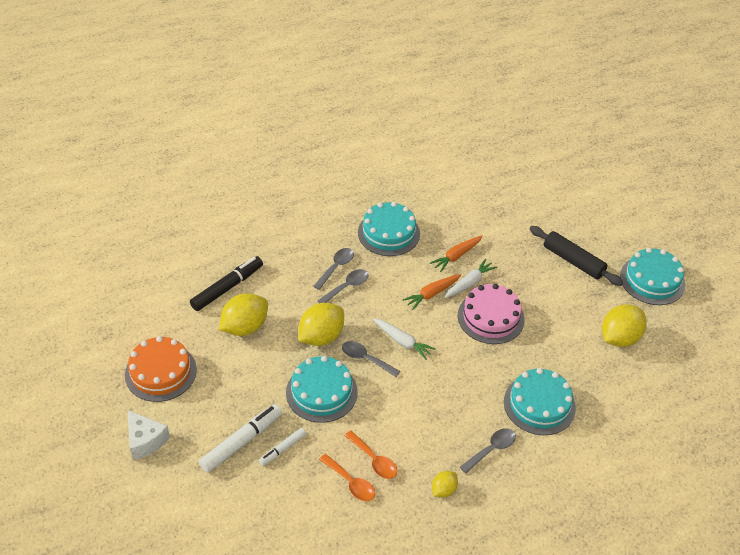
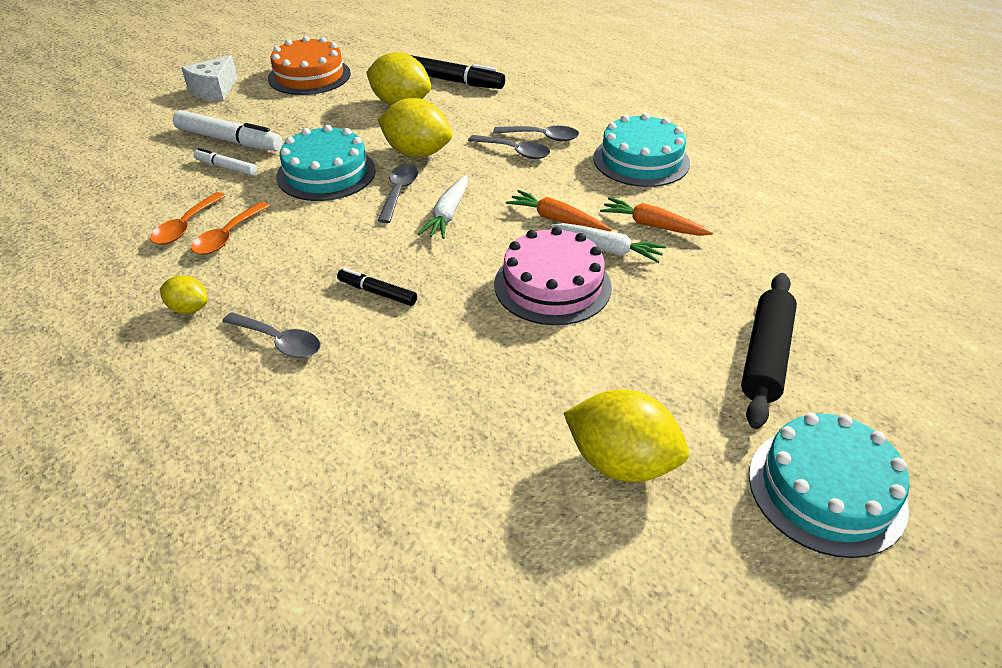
camera: 70 degrees right, 5 degrees down
(465, 395) = (377, 292): none -> black marker
(539, 404) = (395, 379): turquoise cake -> none

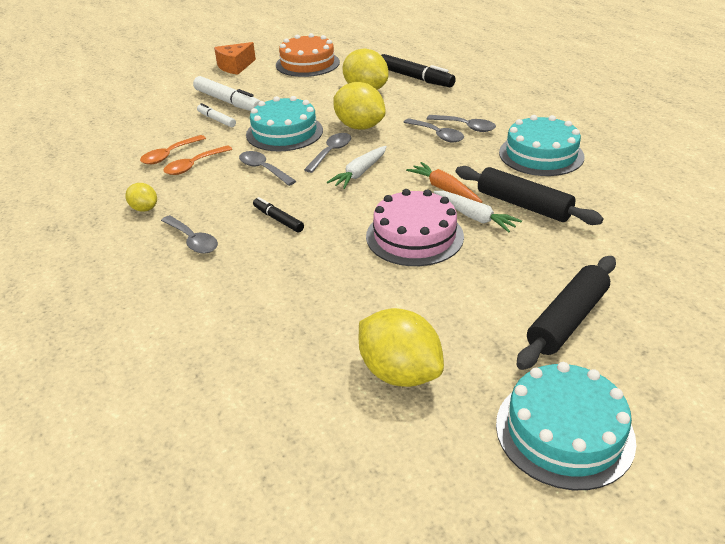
camera: 20 degrees right, 5 degrees down
(214, 90) = (235, 66): white cheese -> orange cheese
(324, 227) = (263, 169): none -> grey spoon
(653, 225) = (523, 205): orange carrot -> black rolling pin

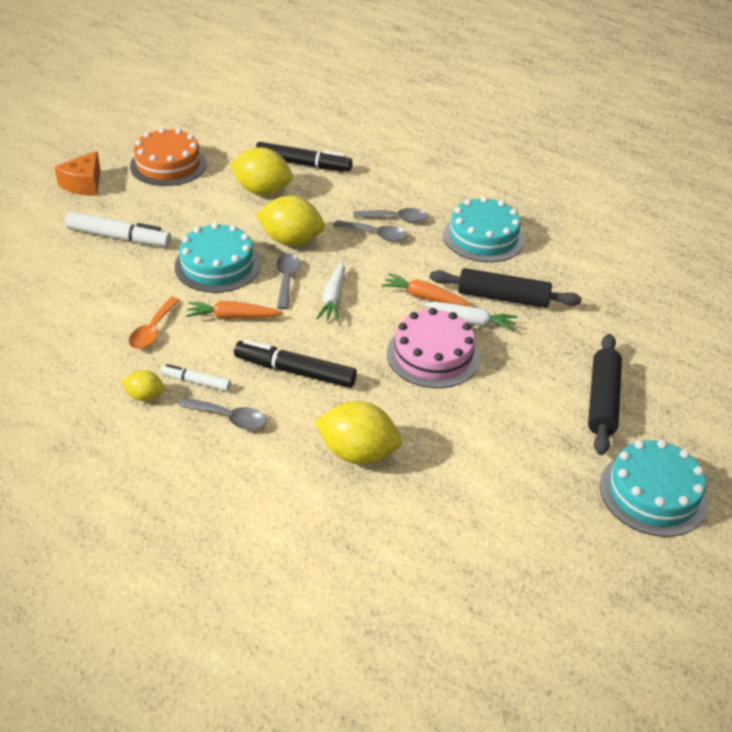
camera: 30 degrees left, 5 degrees up
(169, 155) = (112, 323): orange spoon -> none
(216, 120) = (126, 265): white marker -> white marker (196, 382)
(263, 169) = (232, 317): grey spoon -> orange carrot
(278, 219) = (295, 371): black marker -> black marker, size x1.76
(399, 372) = (510, 487): yellow lemon -> yellow lemon (358, 453)

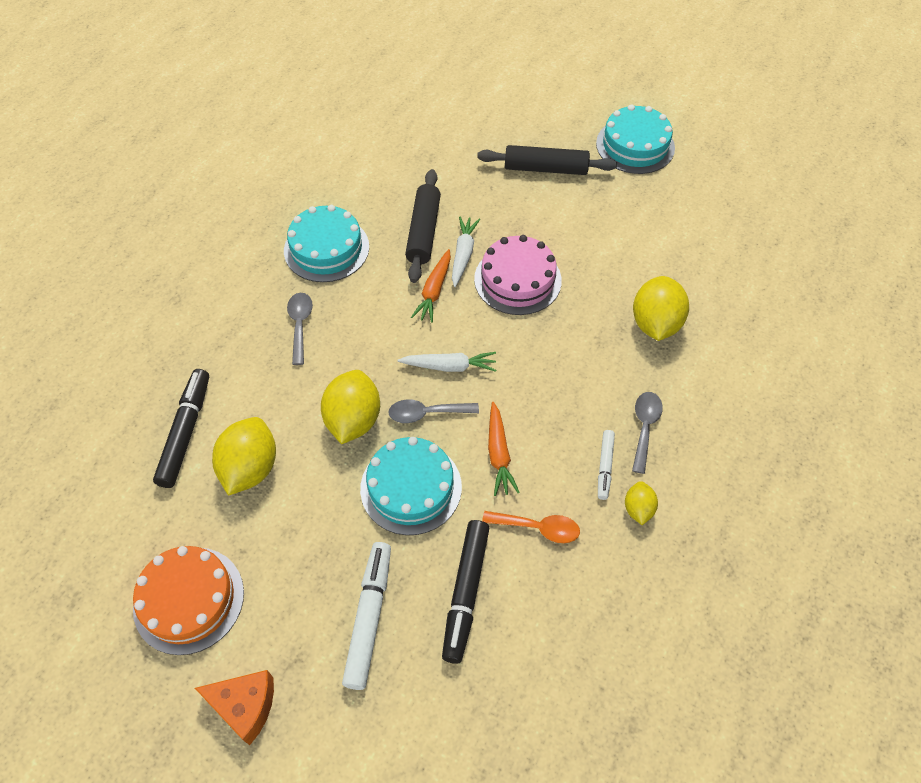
camera: 95 degrees left, 15 degrees up
(295, 371) = (567, 384): black marker -> black marker (465, 592)
(375, 234) = (332, 341): grey spoon -> none

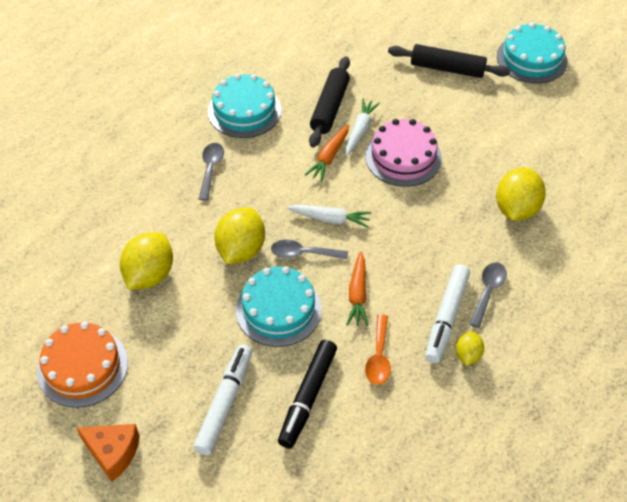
camera: 10 degrees right, 5 degrees down
(186, 432) = (102, 240): black marker -> none
(538, 528) = (378, 357): orange spoon -> orange spoon turned 75 degrees clockwise
(605, 467) = (446, 317): white marker -> white marker, size x1.76

